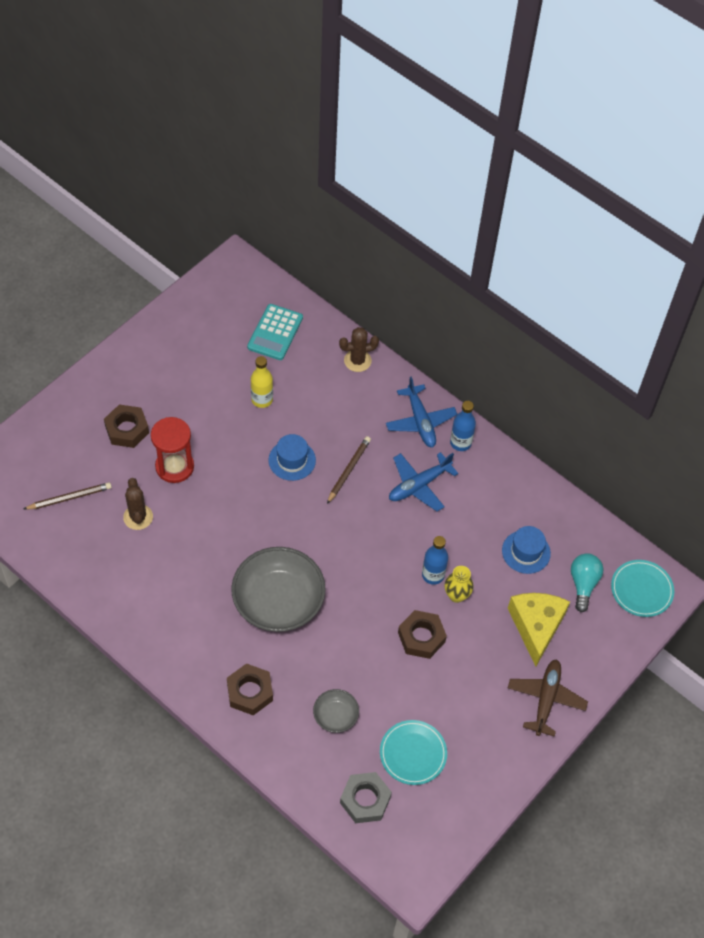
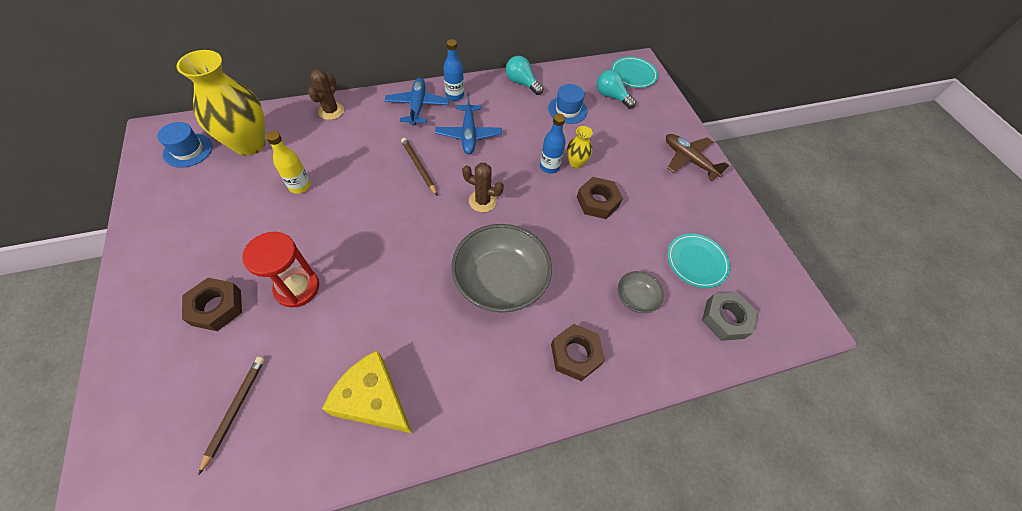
camera: 60 degrees left, 0 degrees up
(138, 517) = (319, 352): brown cactus -> brown cactus (482, 201)
(275, 332) = (249, 144): turquoise calculator -> yellow vase
(292, 460) = (375, 197): blue hat -> blue hat (188, 150)
(420, 421) = (417, 106): blue plane -> blue plane turned 105 degrees counterclockwise
(530, 490) = (522, 83): none -> turquoise light bulb
(536, 626) = (629, 135): yellow cheese -> yellow cheese (373, 400)

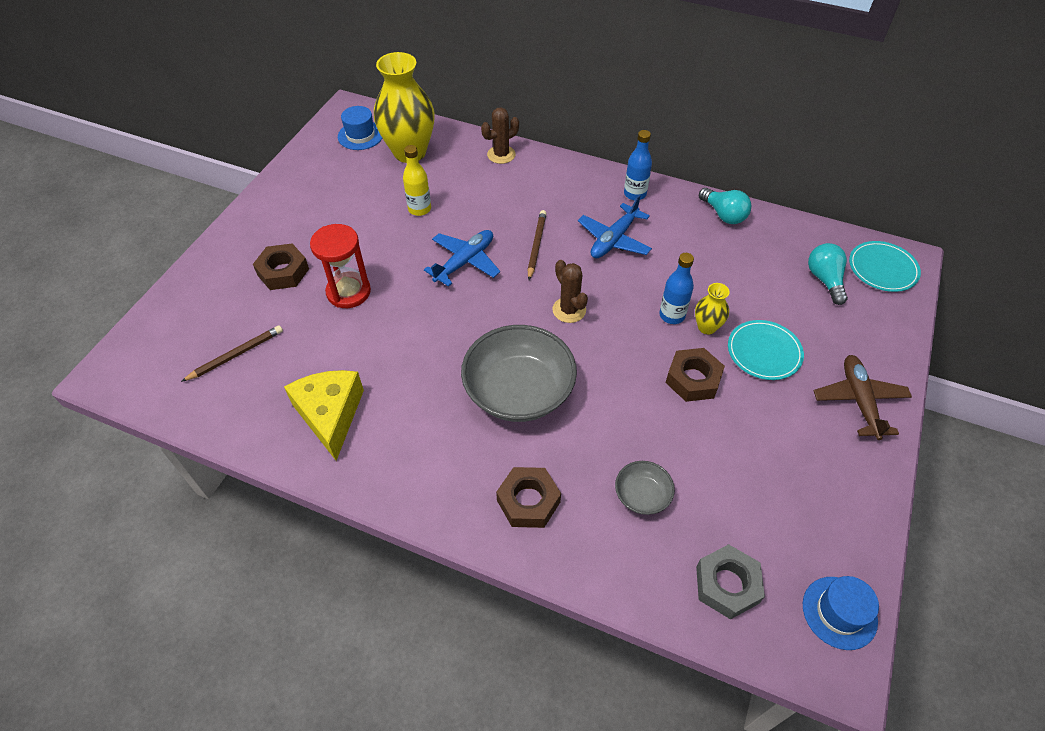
camera: 45 degrees right, 5 degrees down
(417, 106) = (587, 187): blue plane -> blue plane (465, 262)
(522, 83) = (723, 214): turquoise light bulb -> turquoise light bulb turned 150 degrees clockwise
(567, 110) = (752, 268): blue hat -> blue hat (839, 612)
(696, 262) = (752, 508): turquoise plate -> turquoise plate (764, 352)

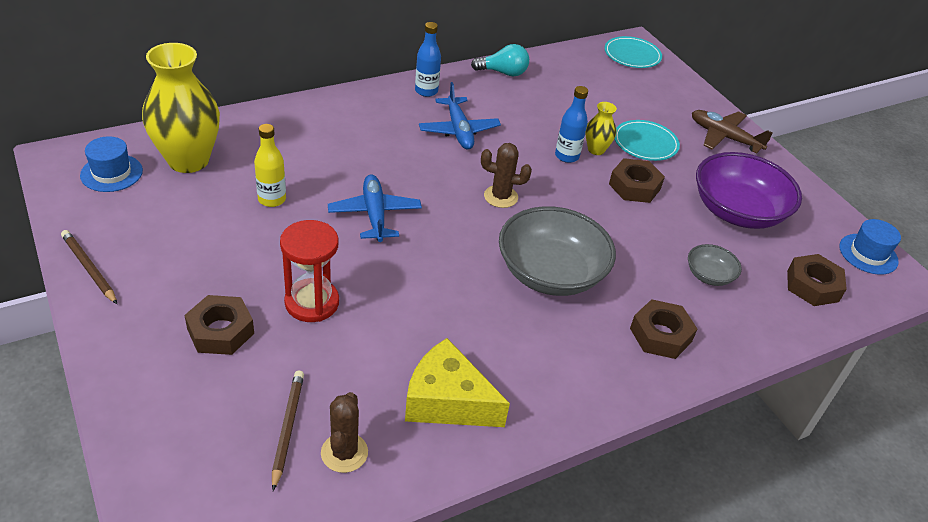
camera: 55 degrees left, 10 degrees down
(501, 155) = (278, 118): brown cactus -> brown cactus (344, 453)
(536, 245) = (411, 168): brown pencil -> brown pencil (89, 268)
(727, 585) = (812, 286): grey nut -> brown nut
(759, 469) = (737, 211): none -> purple bowl
(824, 280) = (614, 79): turquoise light bulb -> none

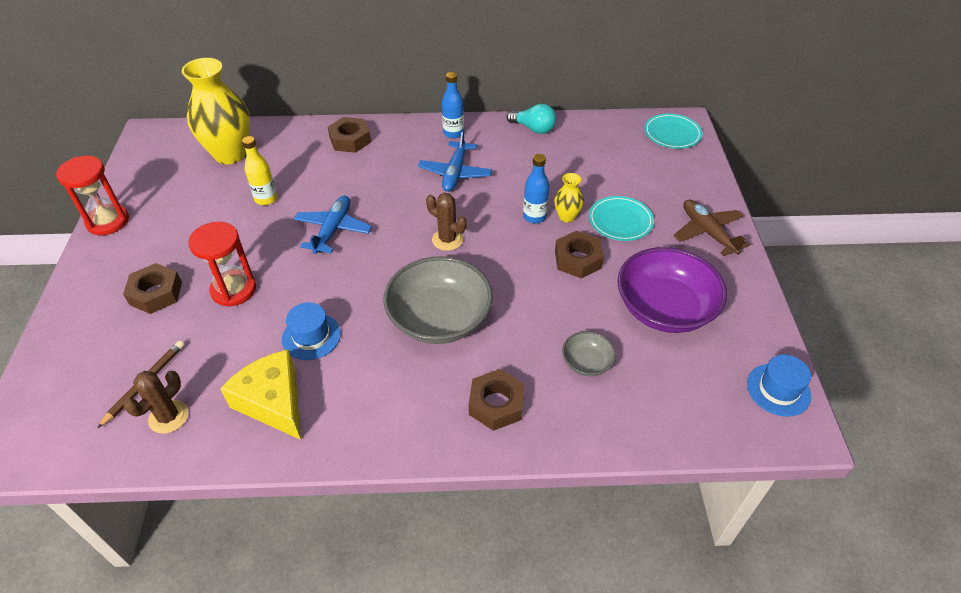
camera: 30 degrees right, 5 degrees up
(89, 268) = (108, 221): brown pencil -> red hourglass
(111, 173) = (173, 153): blue hat -> blue hat (311, 336)
(812, 286) = (688, 404): brown nut -> brown nut (350, 140)

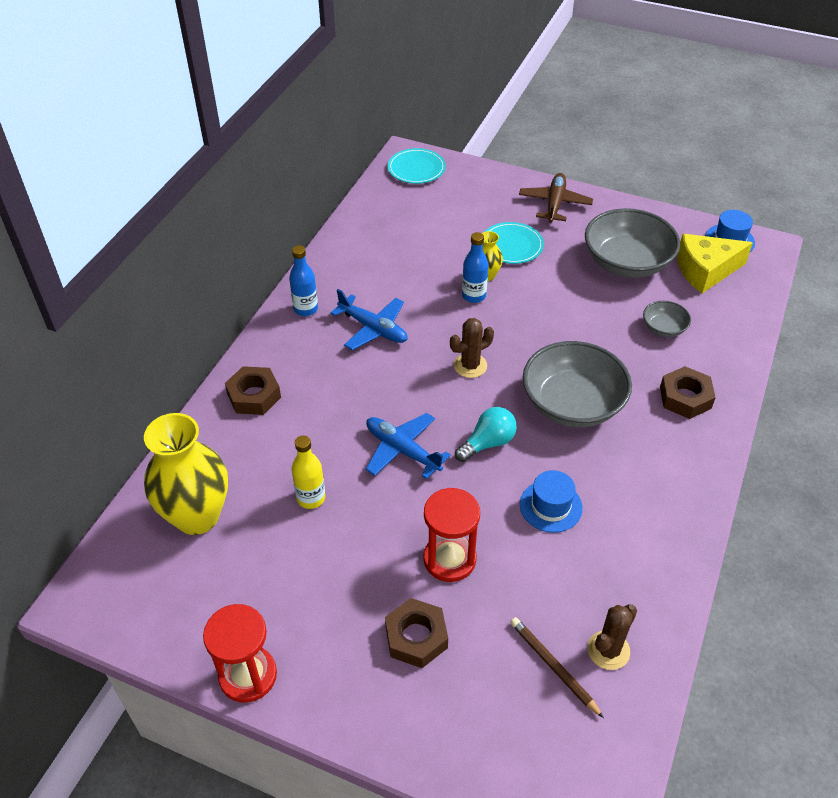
camera: 65 degrees left, 0 degrees up
(168, 417) = (608, 650): brown cactus -> brown cactus turned 75 degrees clockwise
(273, 402) = (623, 556): yellow cheese -> yellow cheese (705, 271)
(533, 128) = (343, 250): turquoise light bulb -> turquoise light bulb (488, 443)
(578, 259) = (545, 289): brown nut -> none
(664, 309) = (627, 262): purple bowl -> grey bowl
(707, 232) = (554, 203): brown plane -> brown plane turned 105 degrees clockwise

